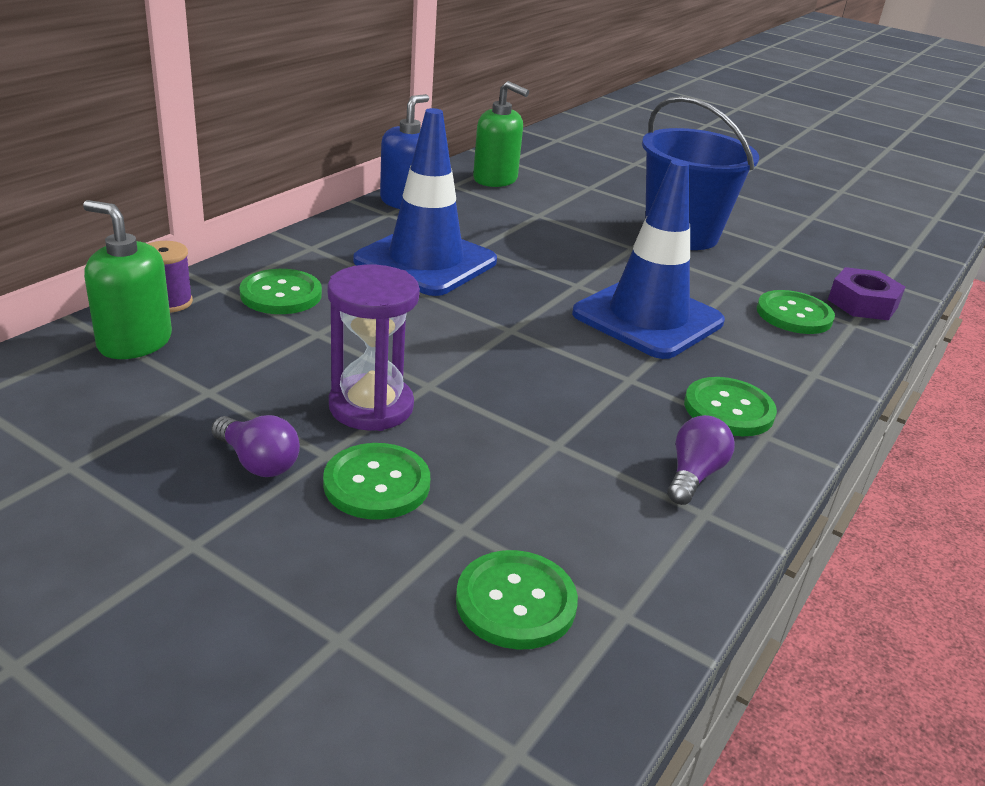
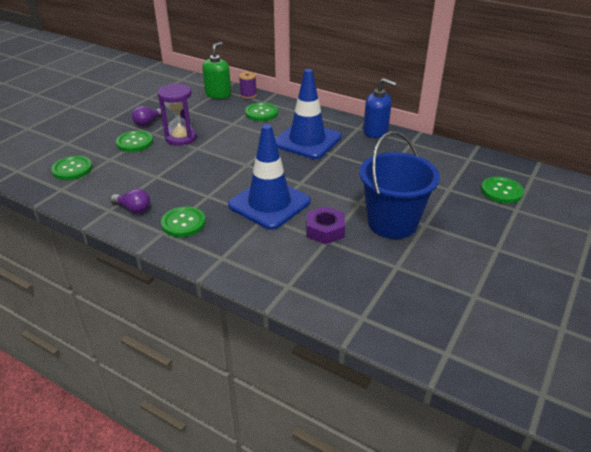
camera: 90 degrees right, 5 degrees up
(495, 179) = (431, 155): green soap dispenser -> none
(794, 315) = (291, 259): green button -> green button (501, 191)
(862, 303) = (319, 296): purple nut -> purple nut (325, 230)

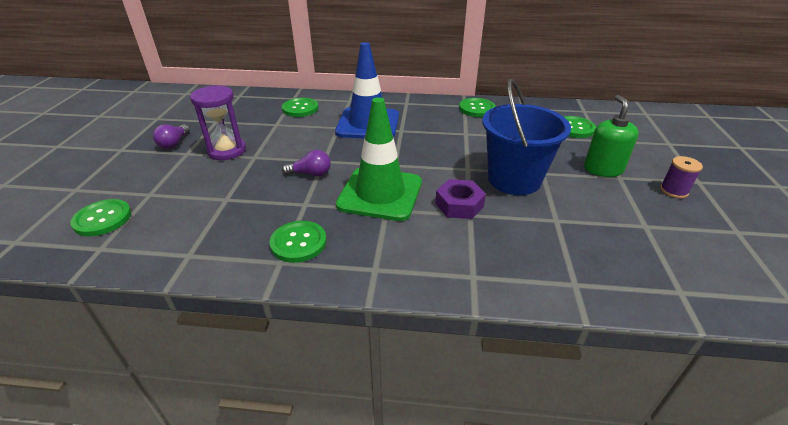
camera: 25 degrees left, 0 degrees up
(133, 209) = (221, 244): purple light bulb -> purple light bulb (311, 174)
(134, 142) = (171, 168): green button -> green button (477, 109)
(218, 94) = (239, 100): green soap dispenser -> green soap dispenser (603, 169)
(248, 95) = (273, 95): purple spool -> purple spool (673, 191)
(269, 203) = (380, 194): blue traffic cone -> green traffic cone
(375, 131) = (425, 102): blue soap dispenser -> none

